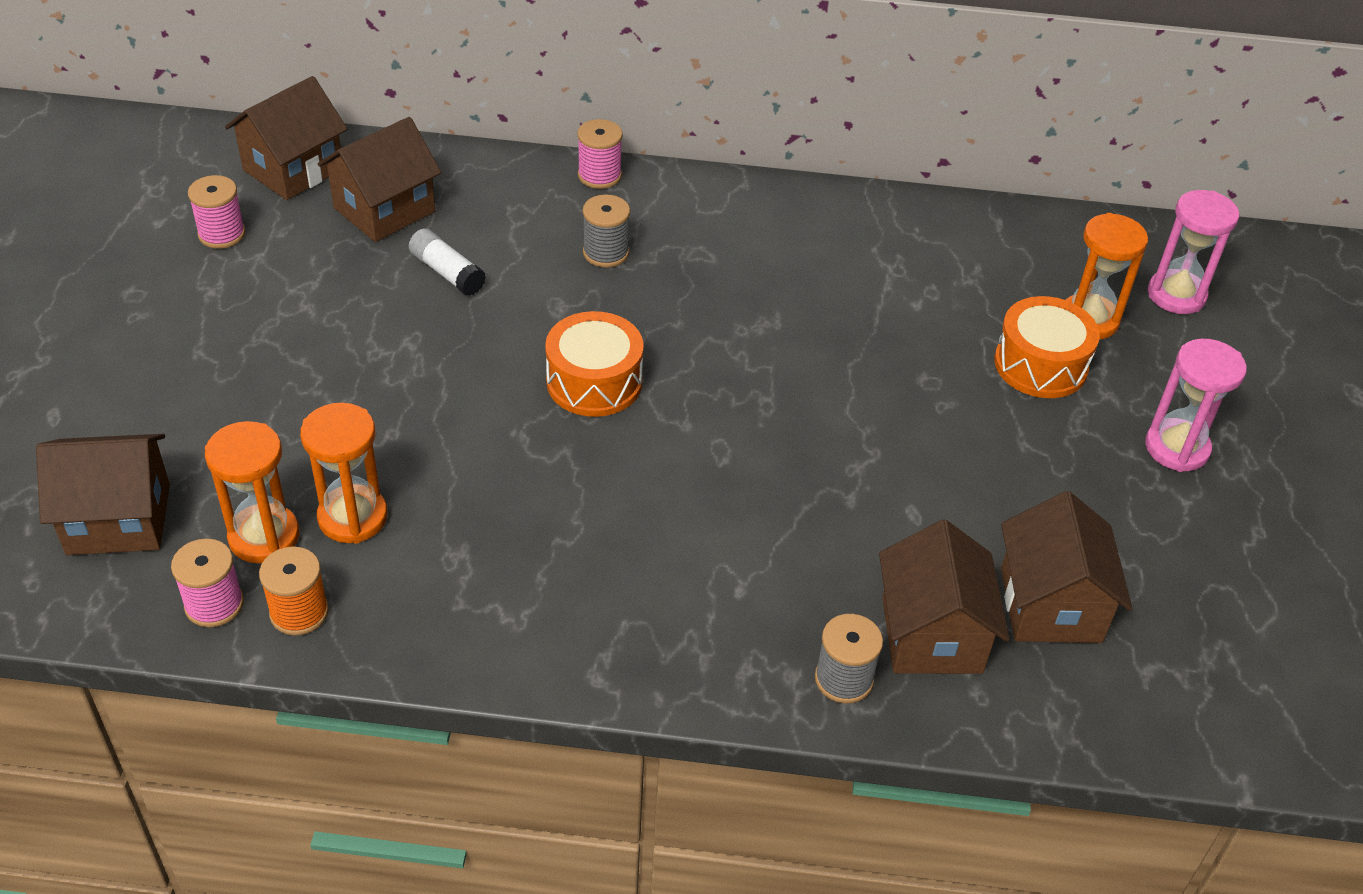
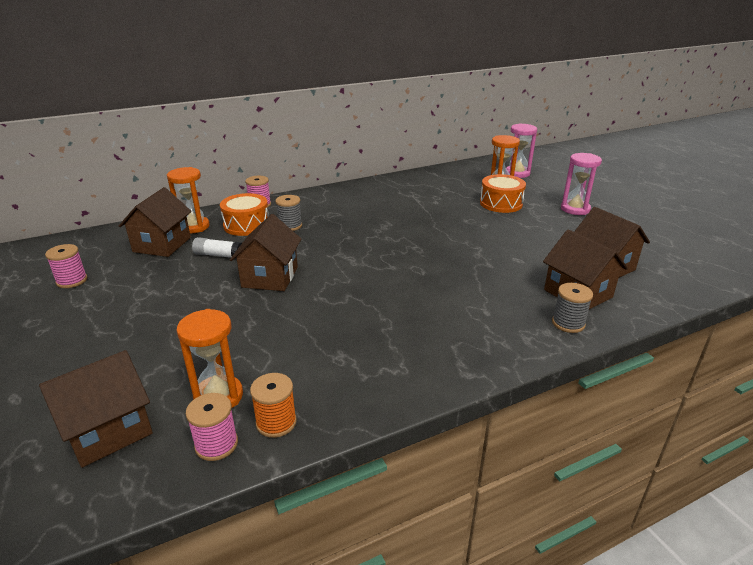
camera: 30 degrees left, 15 degrees down
(293, 169) = (95, 245): brown house -> brown house (270, 277)
(353, 517) = (265, 365): orange hourglass -> orange hourglass (194, 227)
(594, 382) = (334, 267): orange drum -> orange drum (246, 225)

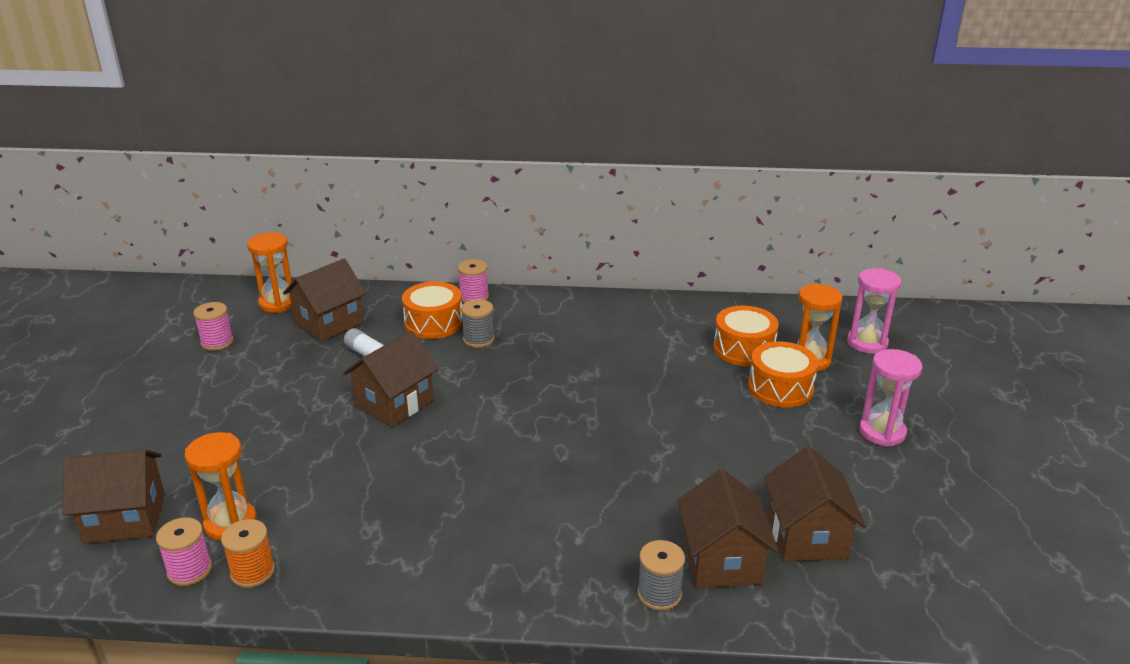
camera: 30 degrees right, 0 degrees up
(194, 227) = (378, 308): orange hourglass -> orange hourglass (278, 303)
(459, 191) = (744, 349): none -> orange drum

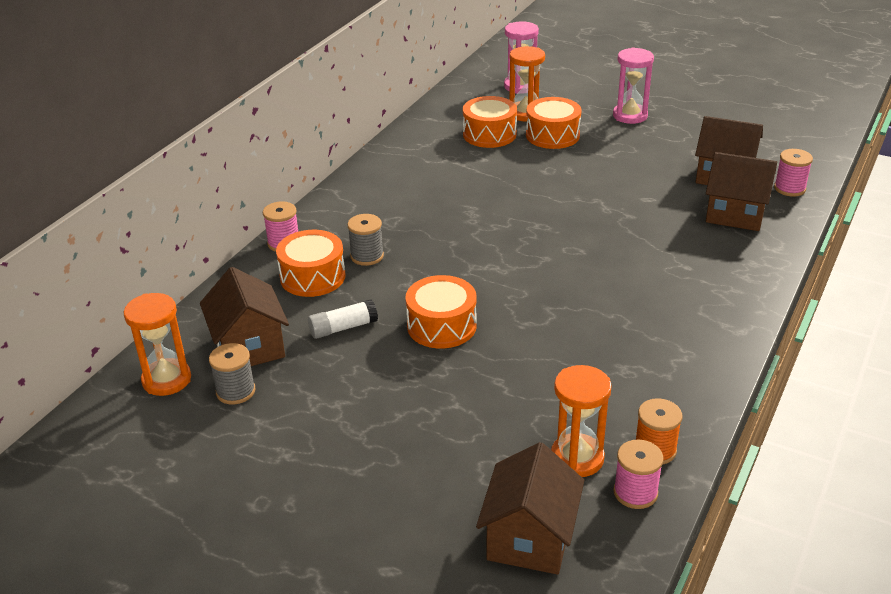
camera: 65 degrees left, 5 degrees up
(217, 342) = (216, 439): pink spool -> pink spool (789, 188)
(394, 403) = (441, 326): brown house -> orange drum
(659, 594) = (759, 247): grey spool -> grey spool (235, 391)

